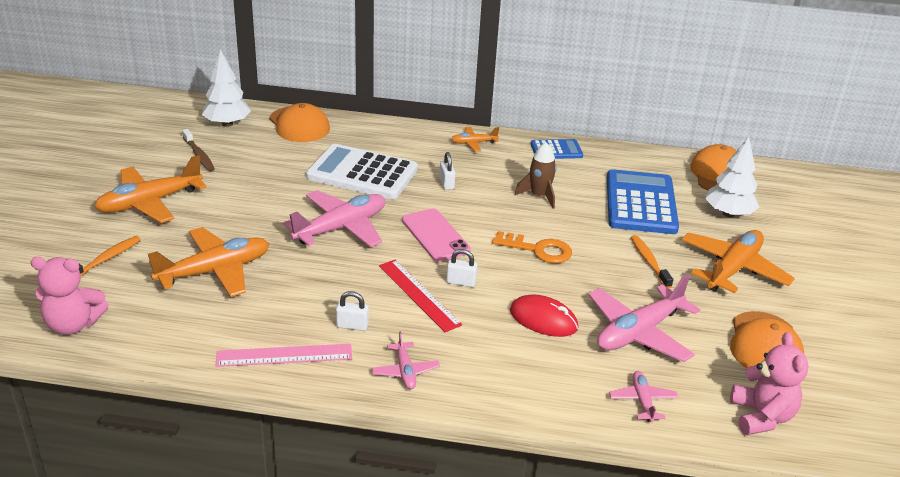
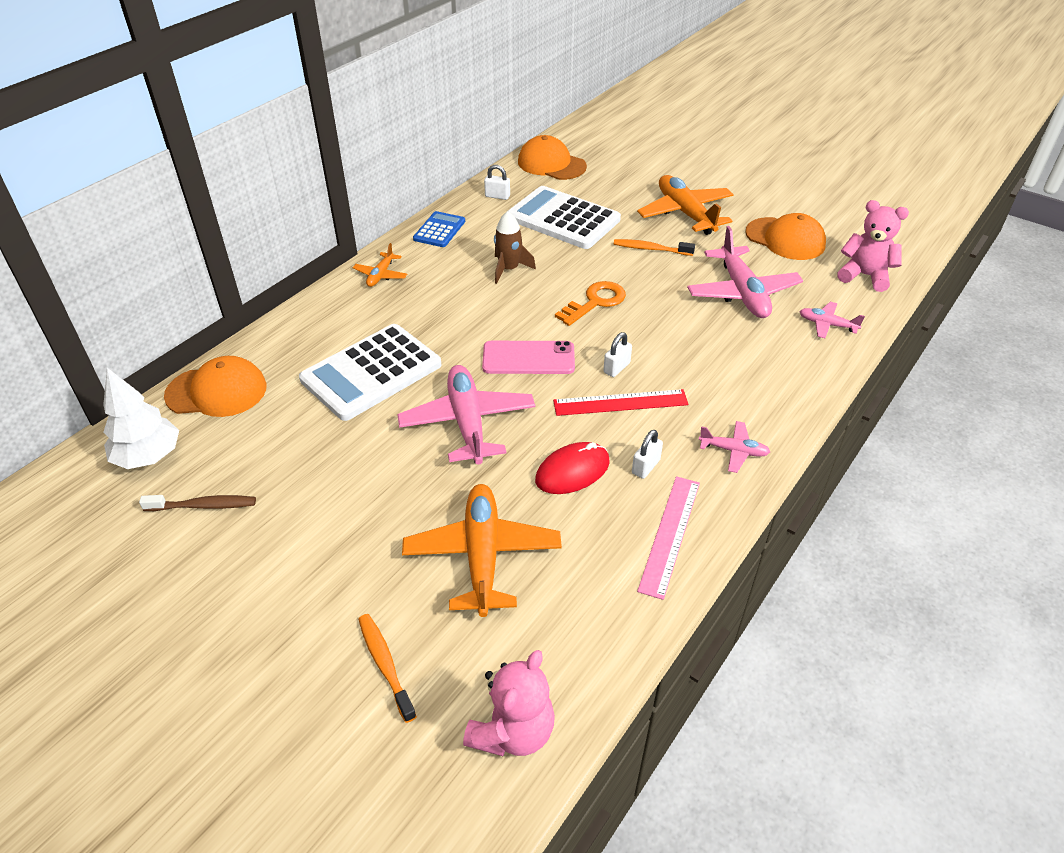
camera: 60 degrees left, 10 degrees up
(150, 203) = (281, 586): orange plane -> none
(446, 183) = (441, 319): white padlock -> white padlock (497, 196)
(543, 319) = (699, 337): red mouse -> red mouse (572, 471)
(640, 203) = (563, 219): blue calculator -> white calculator
(728, 214) = (610, 183): white tree -> none

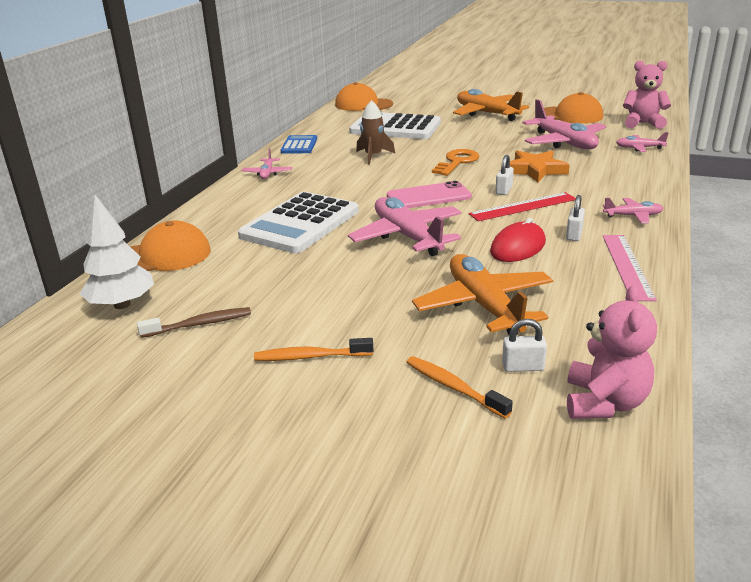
camera: 15 degrees left, 15 degrees down
(381, 275) = (267, 173): orange plane -> pink plane
(497, 196) = (333, 124): white padlock -> white padlock (523, 367)
(650, 249) = (476, 132): orange toothbrush -> orange toothbrush (310, 357)
(675, 338) = (535, 170): none -> orange star

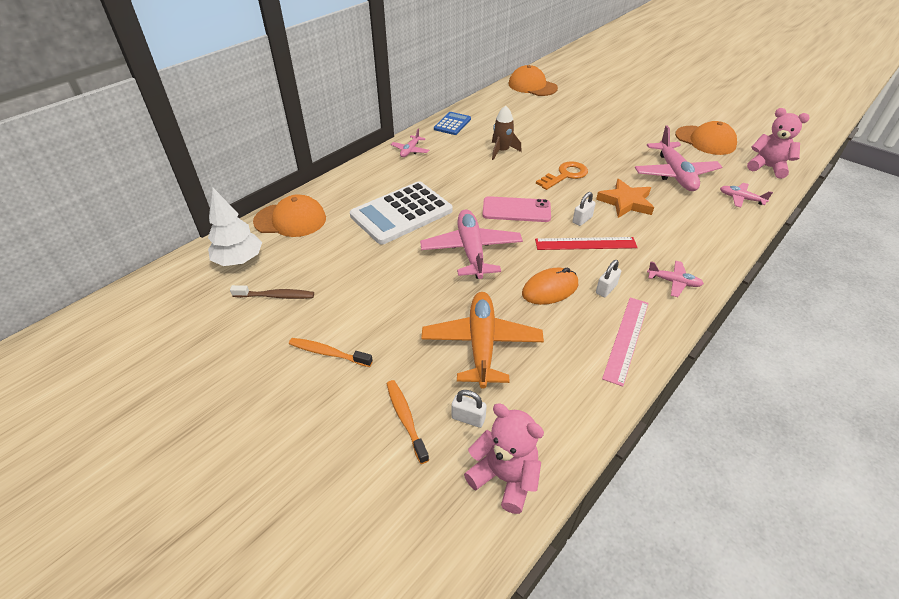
camera: 20 degrees right, 15 degrees up
(395, 127) = (541, 120): white calculator -> none
(487, 113) = (630, 121): orange plane -> none
(518, 247) = (550, 289): red mouse -> orange mouse
(604, 403) = (504, 477): pink teddy bear -> pink teddy bear turned 90 degrees counterclockwise

